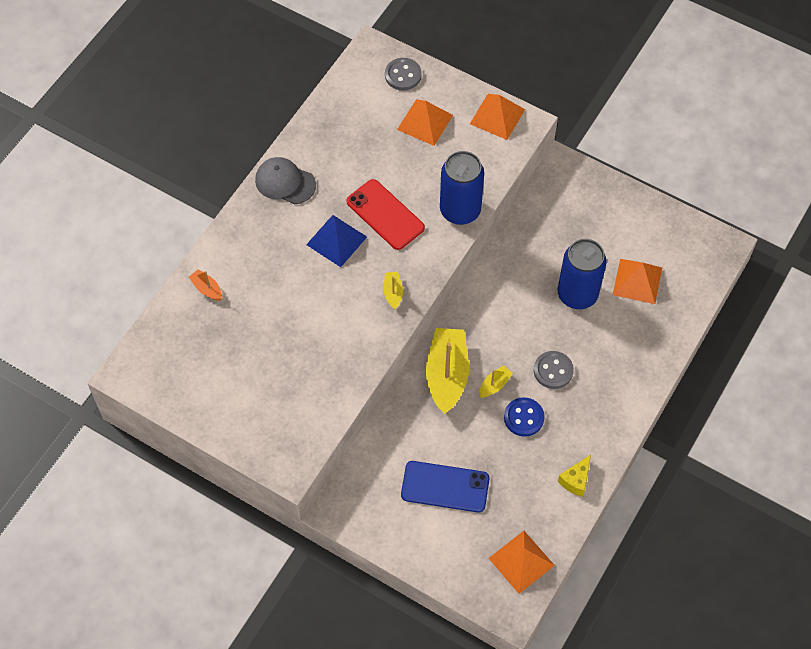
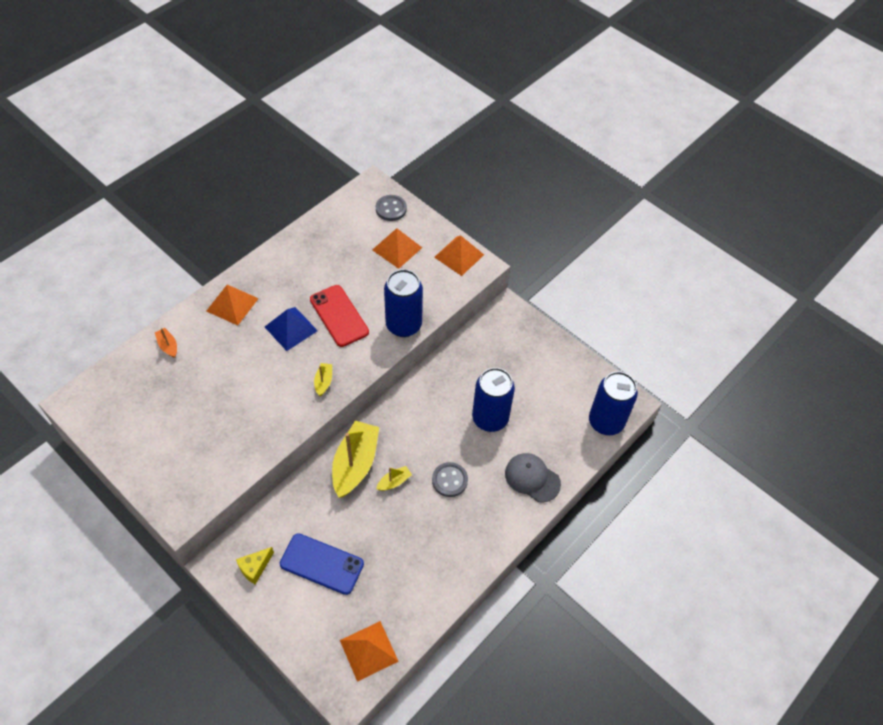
camera: 10 degrees right, 5 degrees down
(285, 182) = (265, 273): grey cap -> grey cap (532, 478)
(523, 417) = (411, 516): blue button -> none
(576, 480) = (441, 584): yellow cheese -> yellow cheese (255, 568)
(637, 281) = (546, 418): orange pyramid -> orange pyramid (232, 304)
(702, 272) = (606, 422): none -> blue can

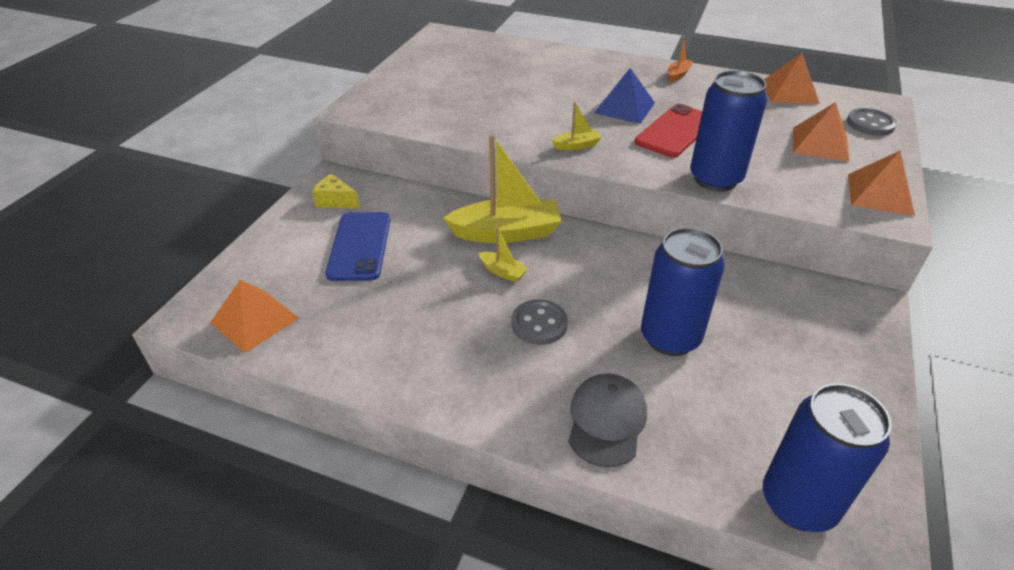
camera: 70 degrees right, 15 degrees down
(168, 346) = (537, 54): orange boat -> orange boat (678, 75)
(232, 304) = (617, 70): orange pyramid -> orange pyramid (790, 92)

